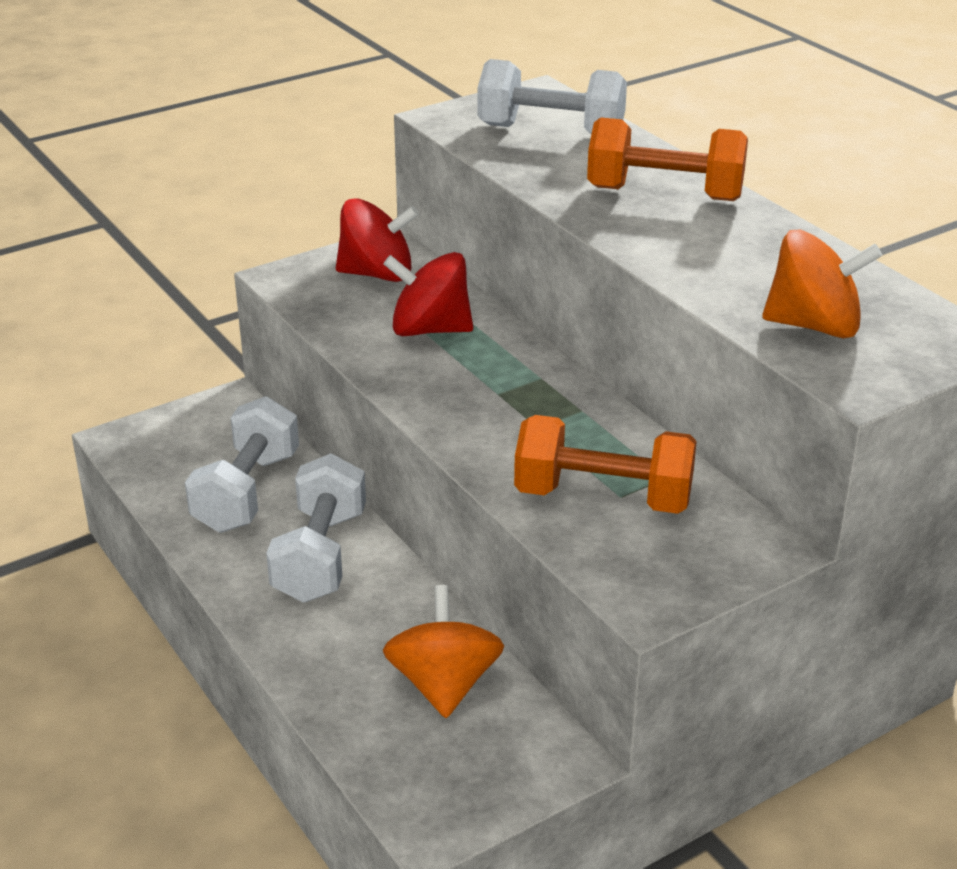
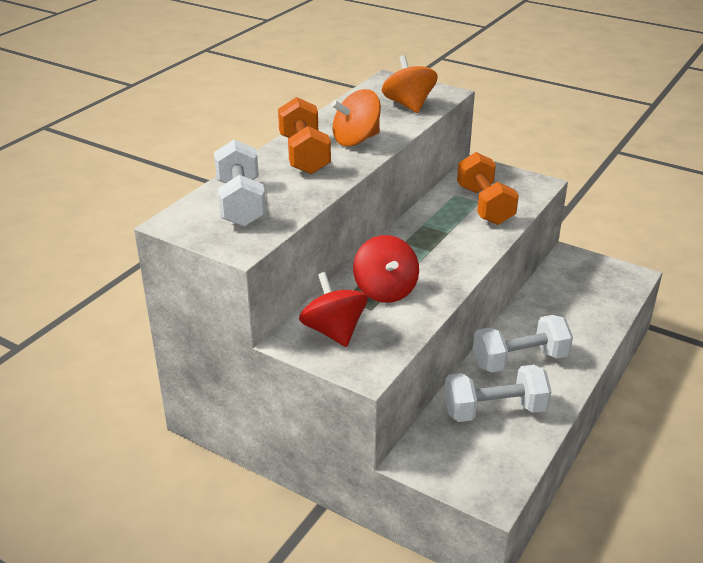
camera: 115 degrees left, 0 degrees up
(444, 684) = (562, 294): orange spinning top -> orange spinning top (356, 140)

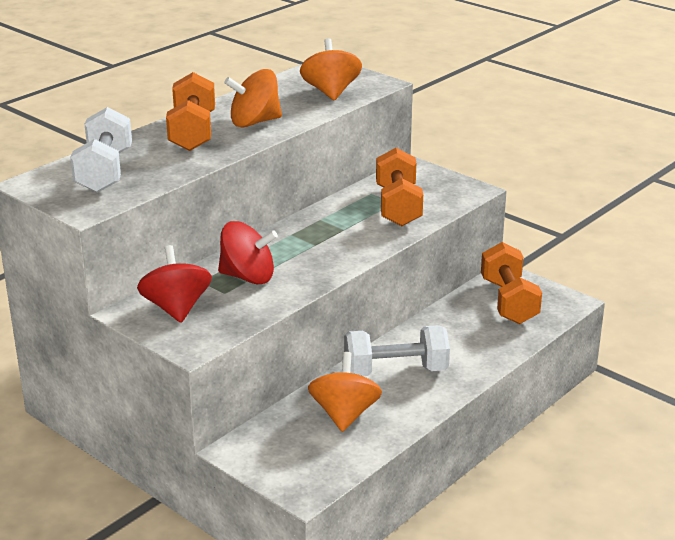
camera: 10 degrees right, 5 degrees down
(385, 290) = (248, 277): red spinning top -> red spinning top turned 75 degrees counterclockwise
(494, 410) = (344, 414): white dumbbell -> orange spinning top
(584, 280) = (508, 301): none -> orange dumbbell

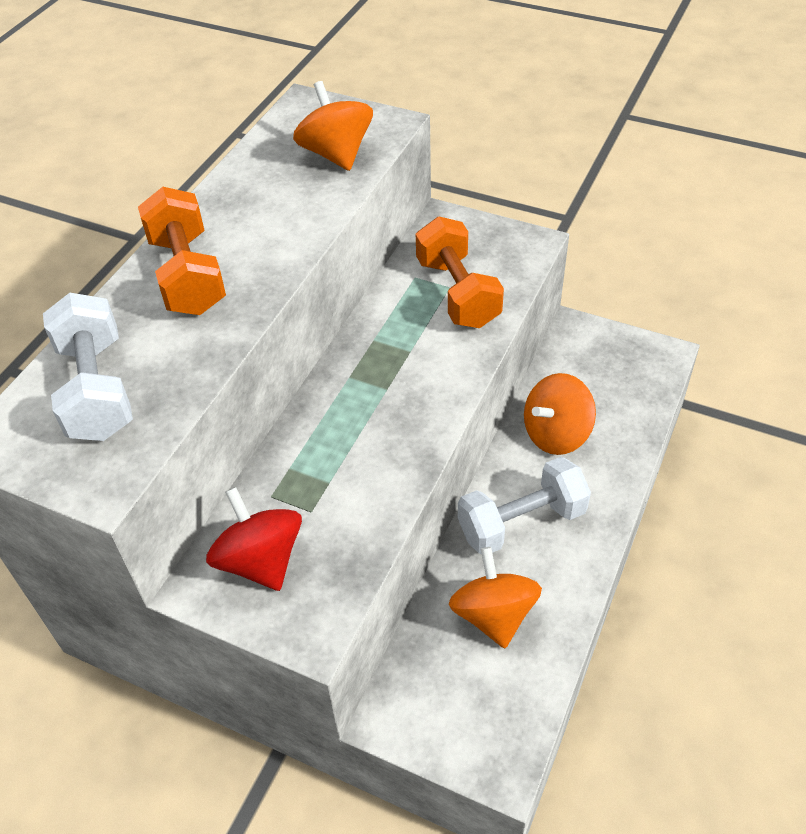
camera: 15 degrees left, 20 degrees up
(248, 277) = (328, 472): red spinning top -> none
(254, 122) = (263, 235): orange spinning top -> orange spinning top (556, 434)
(508, 301) = (598, 371): orange dumbbell -> none

